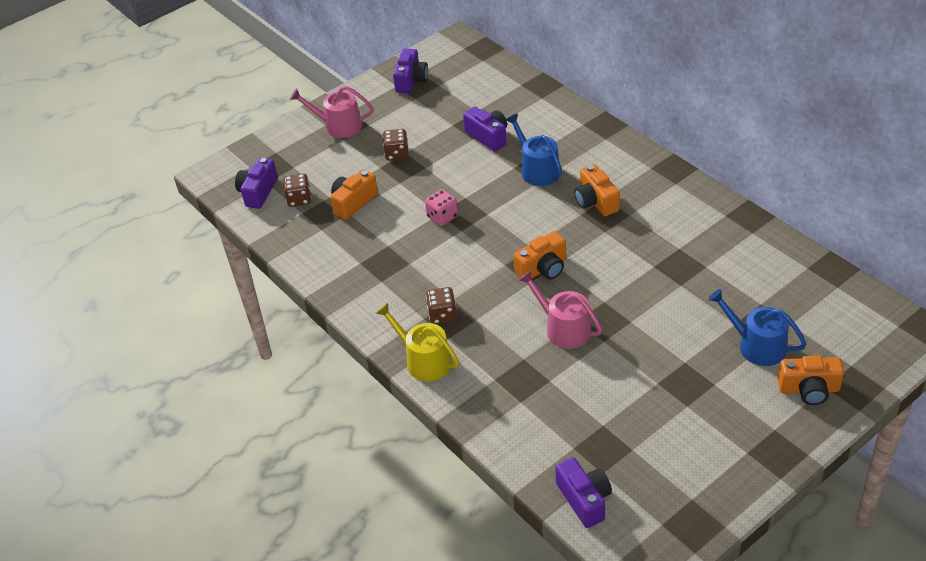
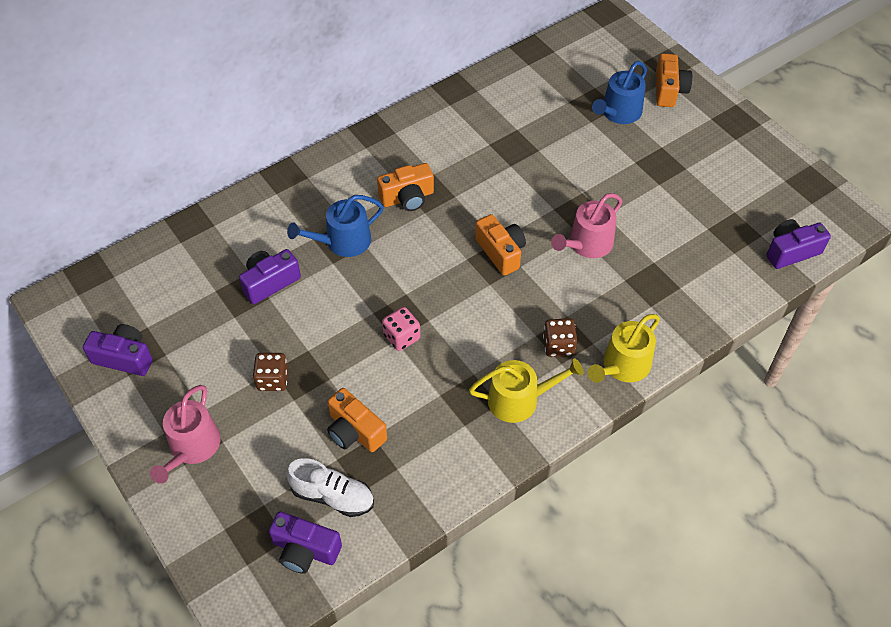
camera: 90 degrees left, 10 degrees up
(299, 199) = (332, 496): brown dice -> white shoe
(385, 294) = (520, 399): none -> yellow watering can

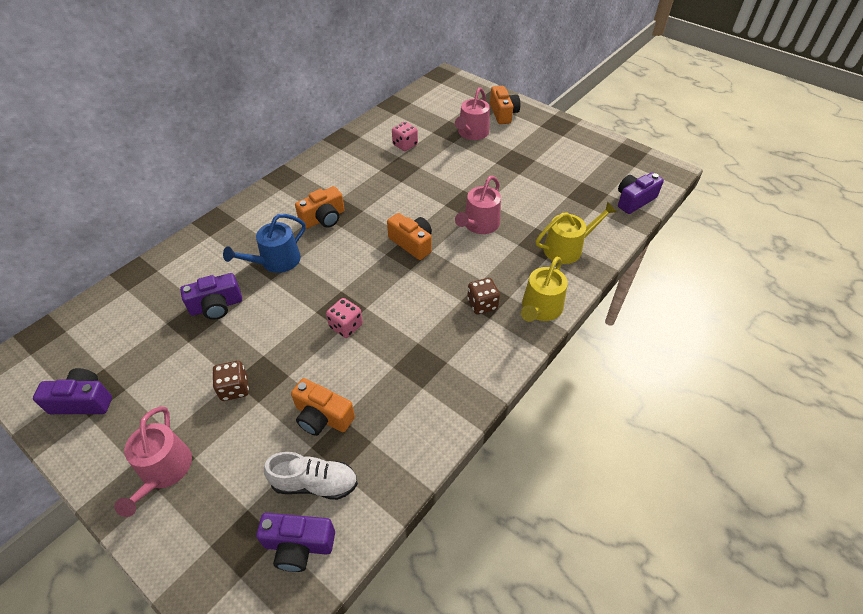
camera: 15 degrees left, 5 degrees down
(270, 282) = (216, 306): purple camera -> purple camera turned 150 degrees counterclockwise
(520, 399) = (464, 355): yellow watering can -> yellow watering can (567, 248)
(529, 114) = (405, 145): none -> pink dice
(618, 113) = (472, 133): blue watering can -> pink watering can

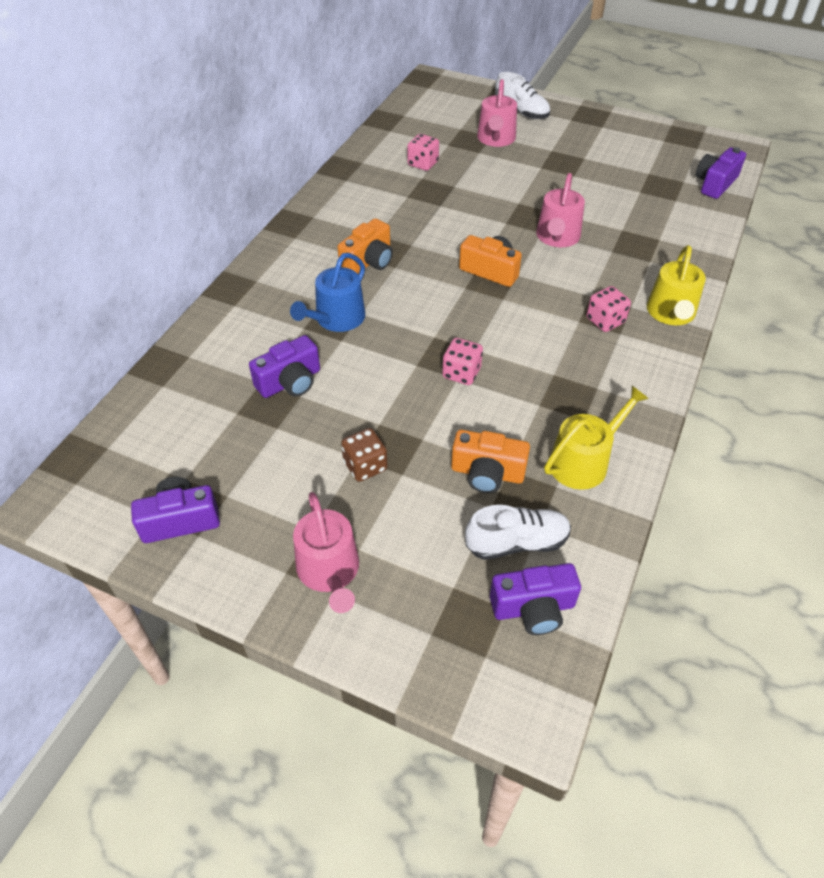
camera: 15 degrees left, 0 degrees up
(482, 304) = (605, 321): brown dice -> pink dice
(503, 113) = (521, 112): orange camera -> white shoe
(567, 248) = (668, 245): yellow watering can -> yellow watering can (584, 461)

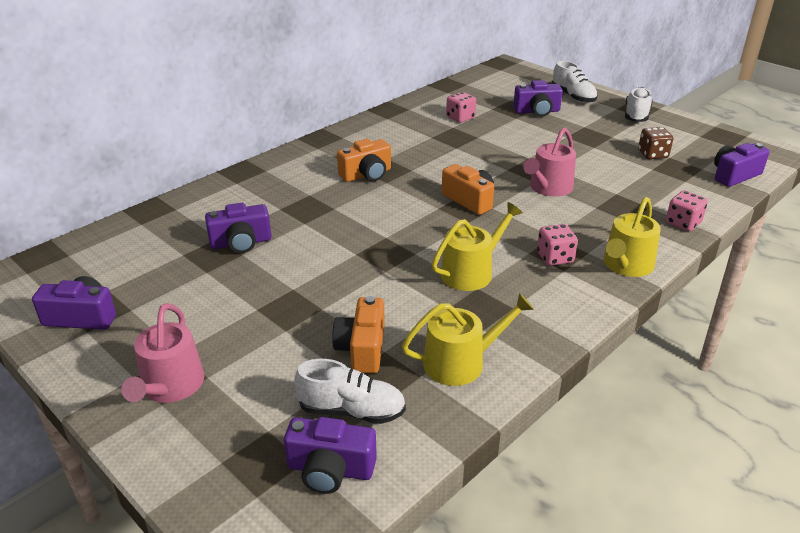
camera: 20 degrees right, 15 degrees down
(336, 319) = (311, 208): blue watering can -> none
(365, 466) = (258, 316): brown dice -> brown dice (652, 154)
(461, 373) = (391, 268): pink dice -> pink dice (683, 223)
(487, 473) = (362, 349): orange camera -> orange camera turned 60 degrees clockwise
(496, 139) = (537, 111): pink watering can -> purple camera
(539, 357) = (471, 272): none -> yellow watering can
(593, 125) = (636, 115): none -> white shoe

